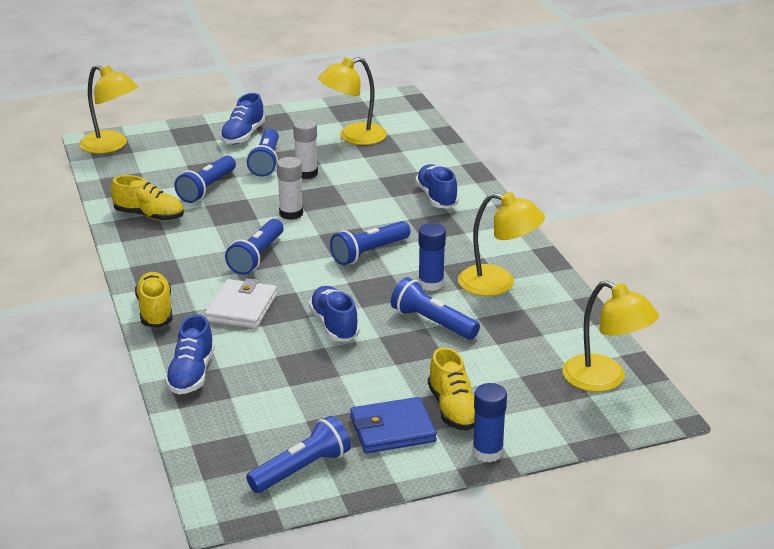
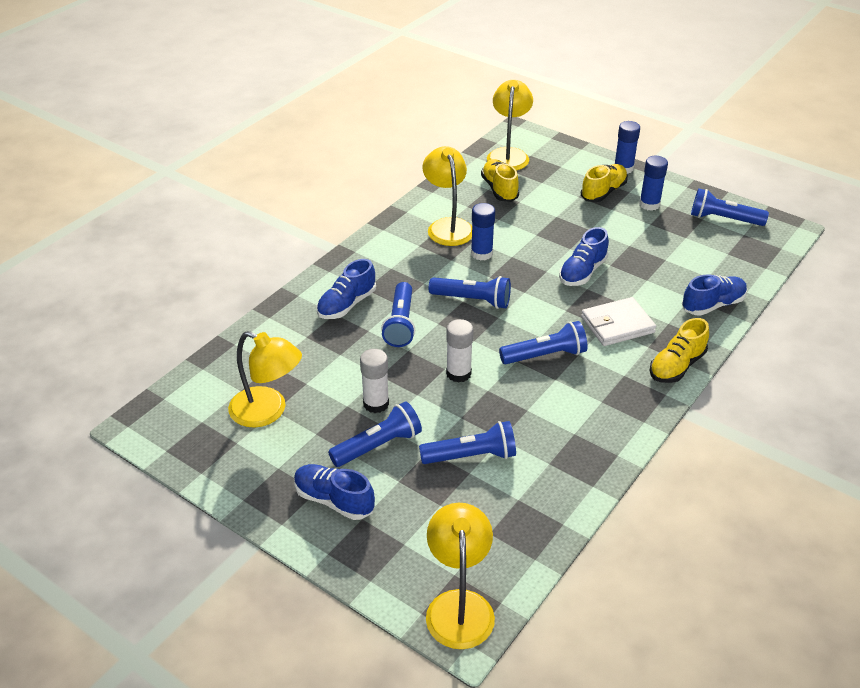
camera: 125 degrees left, 10 degrees up
(149, 216) = (559, 465): yellow shoe -> yellow shoe (499, 189)
(243, 135) = (334, 500): blue shoe -> blue shoe turned 135 degrees counterclockwise
(392, 429) = (649, 204): blue wallet -> blue glue stick
(432, 322) = (527, 234): blue flashlight -> blue flashlight (400, 324)

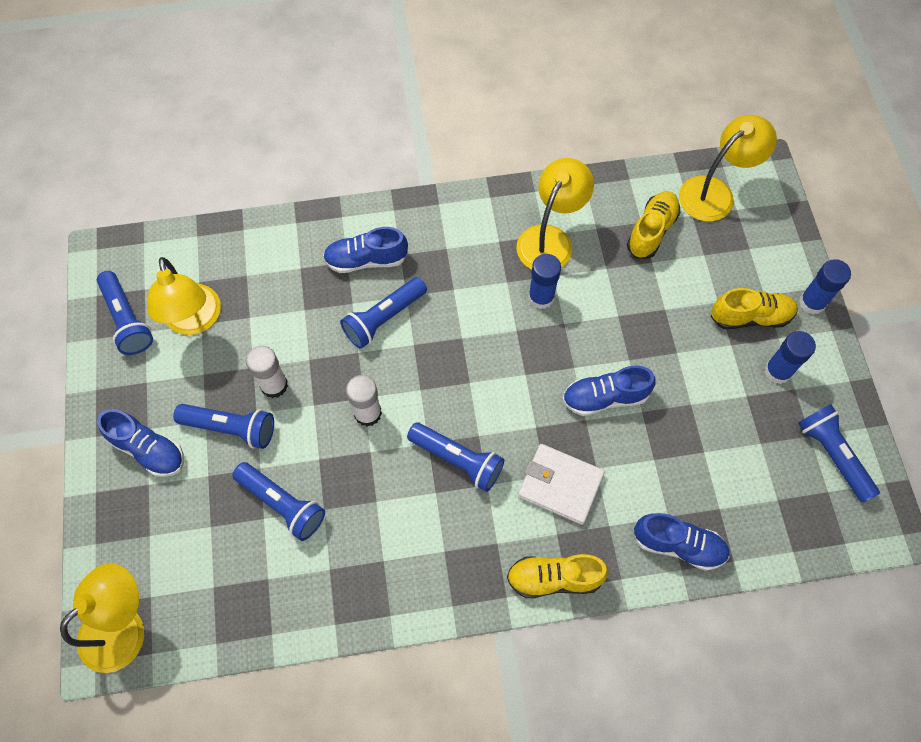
camera: 45 degrees right, 25 degrees up
(334, 500) = (148, 449): blue shoe -> blue shoe turned 135 degrees clockwise
(472, 300) = (470, 344): blue flashlight -> blue flashlight (127, 320)

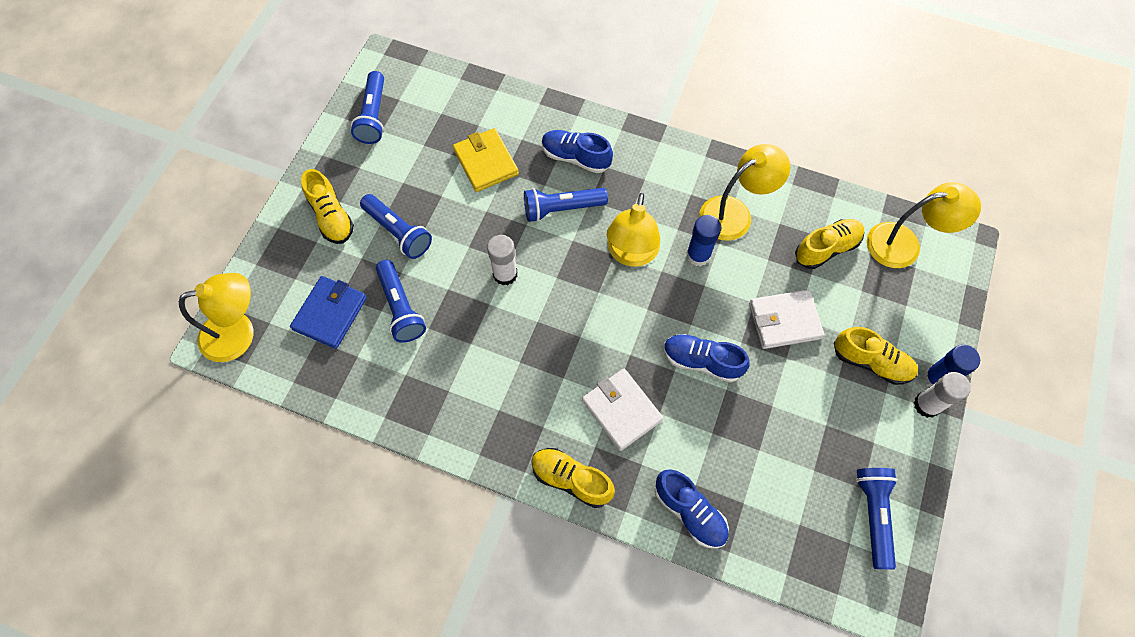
camera: 30 degrees right, 0 degrees up
(148, 449) = (331, 217): blue shoe -> yellow shoe
(194, 321) = (420, 140): yellow lamp -> yellow lamp (631, 254)
(211, 551) = (330, 313): none -> blue wallet
(274, 385) = (448, 217): white glue stick -> white glue stick (926, 405)
(278, 310) = (486, 162): none -> yellow wallet
(457, 460) = (552, 346): blue flashlight -> none
(655, 319) = (784, 321): none -> white wallet
(777, 371) = (867, 419): blue glue stick -> none

